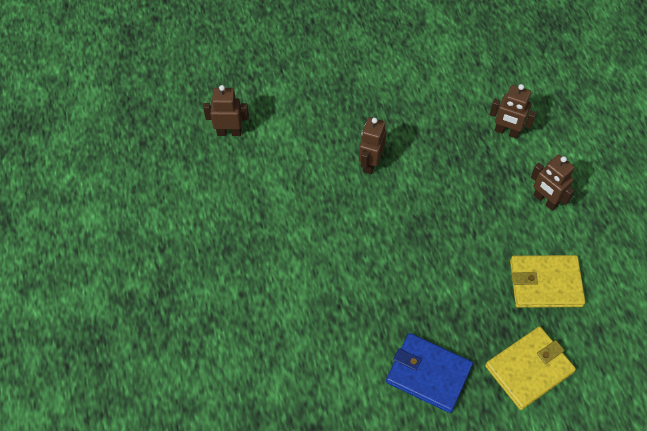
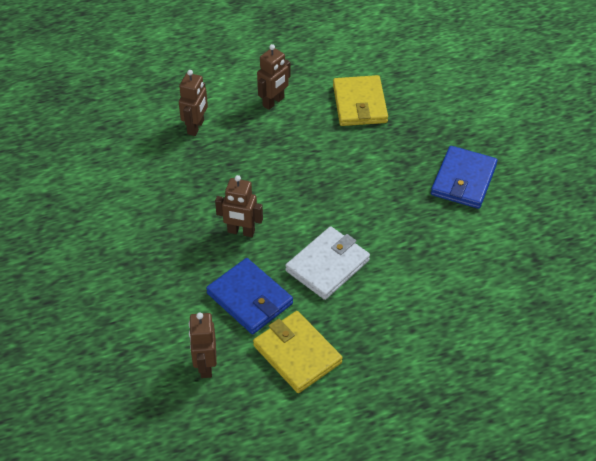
camera: 95 degrees left, 10 degrees down
(293, 166) = (249, 298): none -> blue wallet
(324, 231) = (327, 265): none -> white wallet
(529, 369) = (443, 115): yellow wallet -> yellow wallet (297, 354)

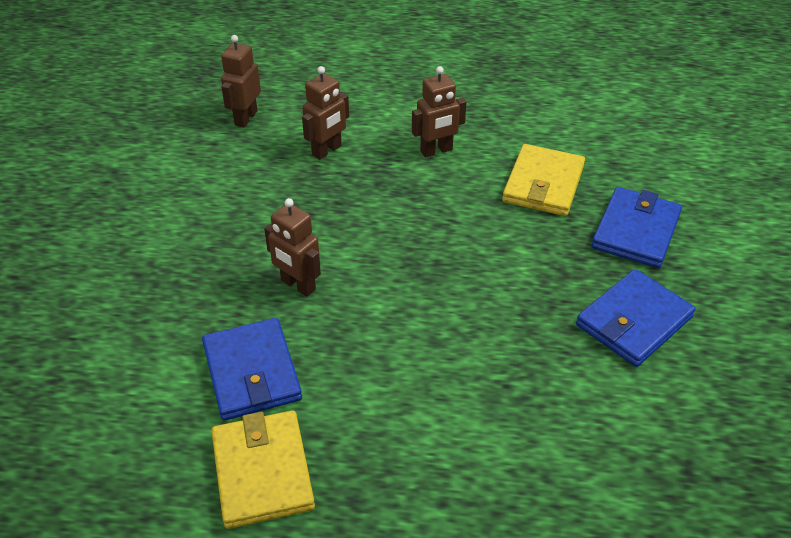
camera: 25 degrees right, 5 degrees down
(205, 365) = (137, 438): brown robot -> brown robot (245, 118)
(327, 265) = (379, 367): white wallet -> none
(435, 118) = (636, 231): none -> blue wallet

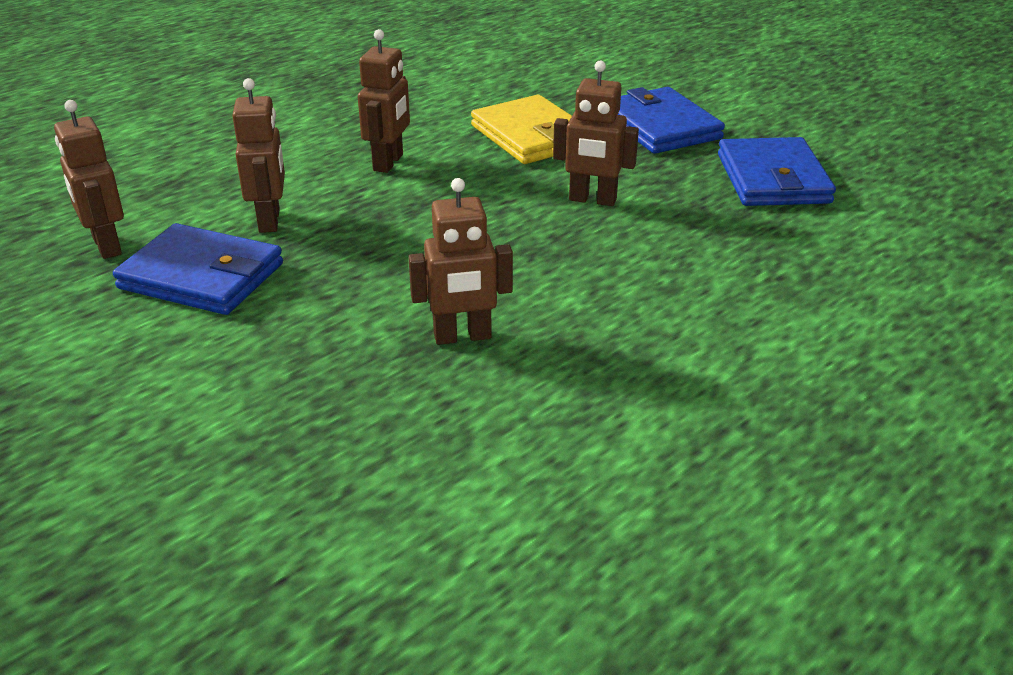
camera: 50 degrees left, 10 degrees down
(251, 372) = (563, 434): blue wallet -> blue wallet (201, 276)
(263, 471) = (741, 497): yellow wallet -> none
(497, 254) = (592, 200): none -> brown robot

